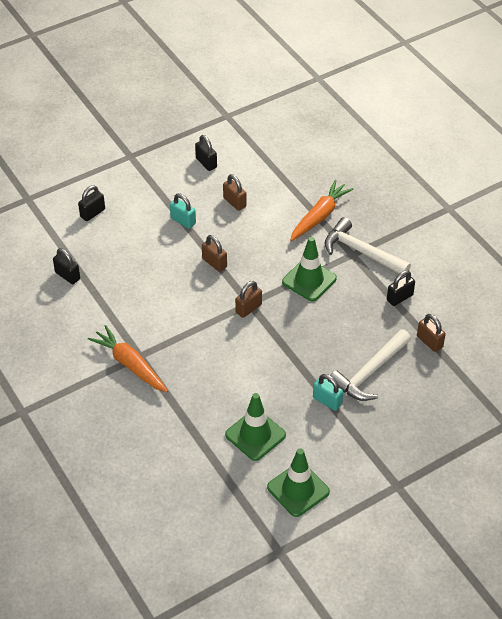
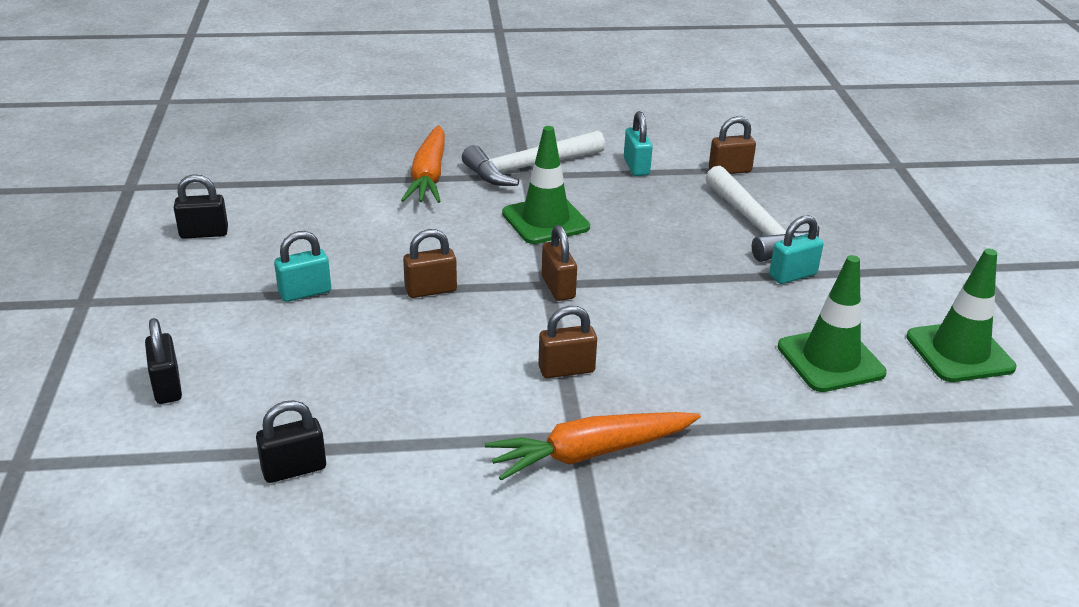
camera: 65 degrees left, 15 degrees down
(234, 202) = (321, 234): brown padlock -> brown padlock (566, 369)
(319, 216) = (429, 176): orange carrot -> orange carrot turned 150 degrees counterclockwise
(399, 297) = (636, 167): black padlock -> turquoise padlock

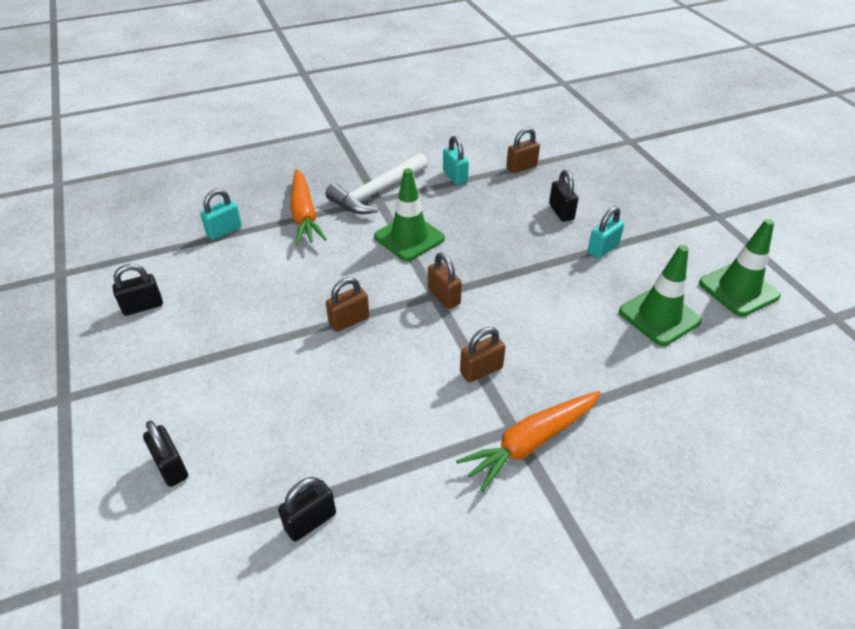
camera: 15 degrees left, 10 degrees up
(305, 292) = (250, 346): turquoise padlock -> turquoise padlock (224, 231)
(757, 226) = (561, 212): white hammer -> black padlock

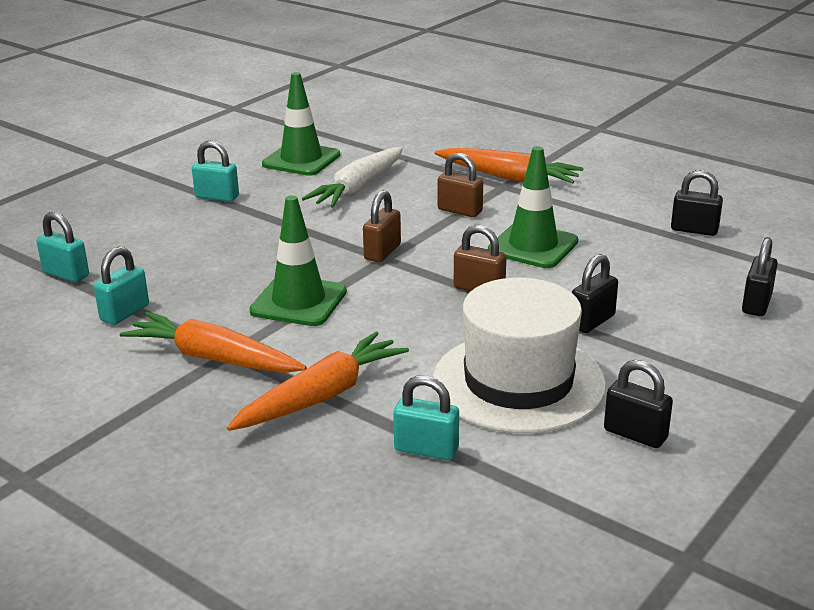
camera: 120 degrees left, 15 degrees down
(235, 287) = (518, 382): none -> white hat
(377, 192) = (213, 358): white hammer -> orange carrot
(521, 167) = (66, 274): brown padlock -> turquoise padlock
(561, 212) = (161, 229): black padlock -> black padlock (592, 321)
(571, 328) = (358, 188): none -> white carrot
(738, 289) = (229, 138): green traffic cone -> green traffic cone (533, 246)

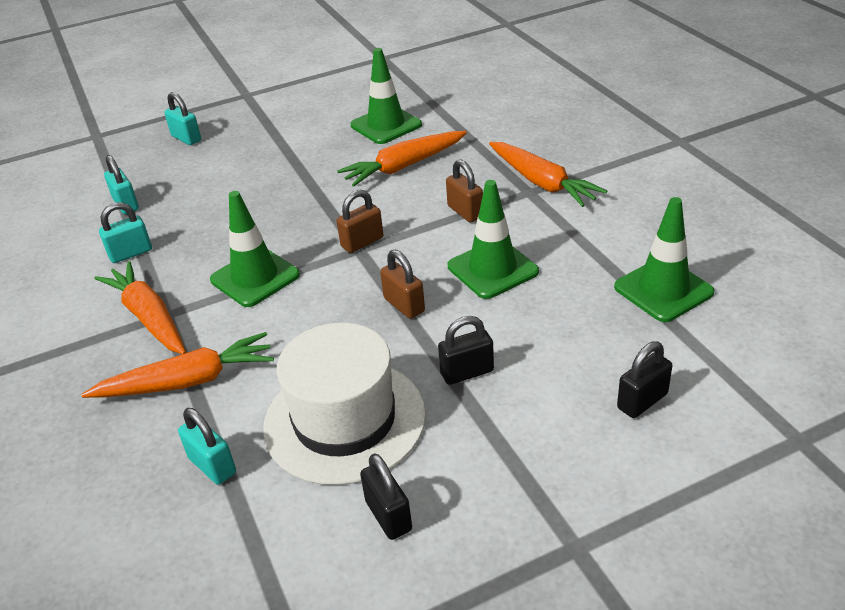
camera: 30 degrees right, 10 degrees up
(217, 197) = (290, 151): turquoise padlock -> turquoise padlock (186, 138)
(358, 188) = (403, 166): white carrot -> orange carrot
(694, 230) = (663, 290): black padlock -> green traffic cone

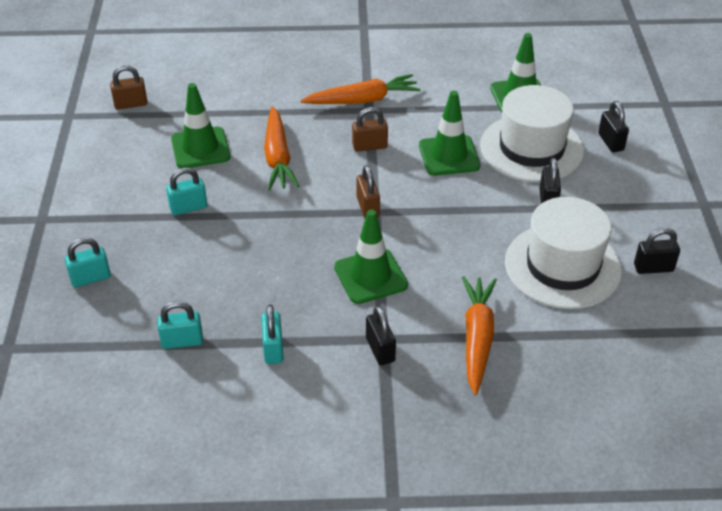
camera: 70 degrees left, 5 degrees up
(148, 317) = (380, 350): orange carrot -> black padlock
(212, 466) = (573, 340): turquoise padlock -> turquoise padlock (188, 207)
(404, 305) = (460, 207): brown padlock -> brown padlock (131, 104)
(563, 329) = (531, 148): none -> white hat

